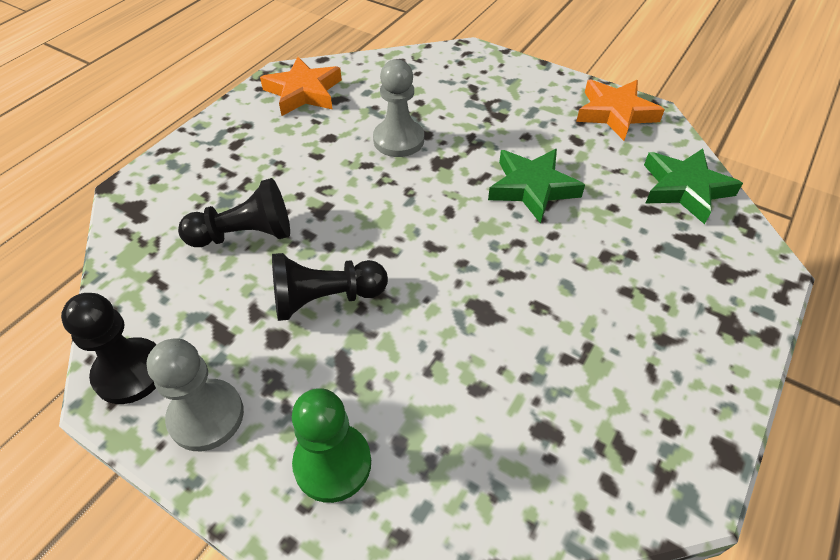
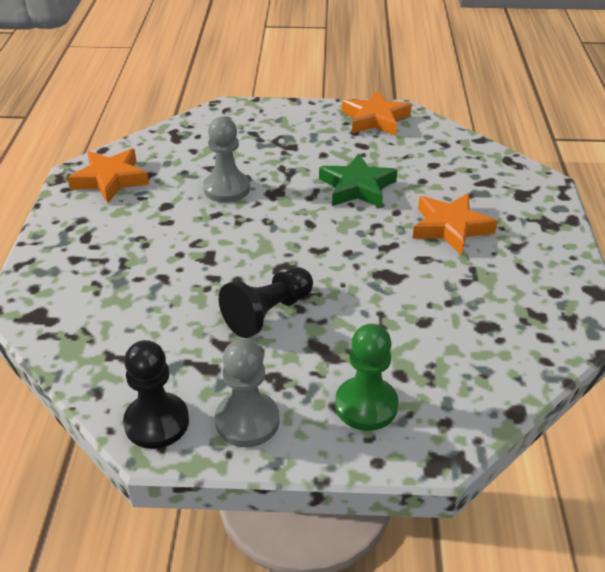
camera: 30 degrees left, 10 degrees down
(245, 235) = (160, 297): black pawn -> none
(601, 280) = (450, 227): none -> orange star
(684, 189) = (459, 153): green star -> none

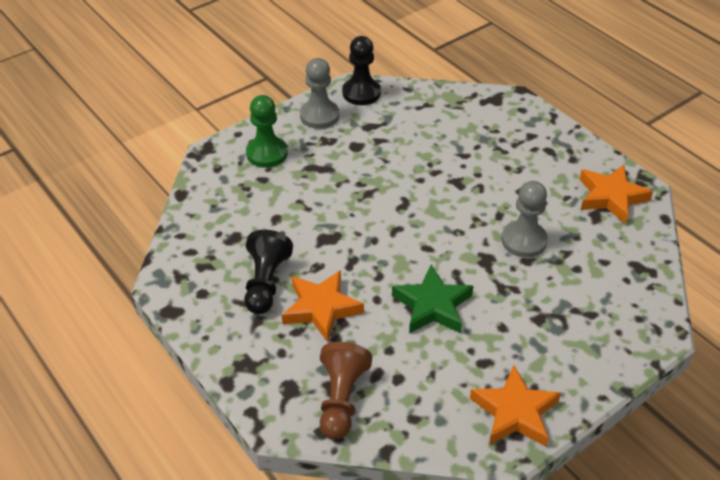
camera: 140 degrees right, 5 degrees up
(268, 313) = (374, 169): black pawn -> black pawn (266, 283)
(487, 172) = (341, 399): none -> brown pawn

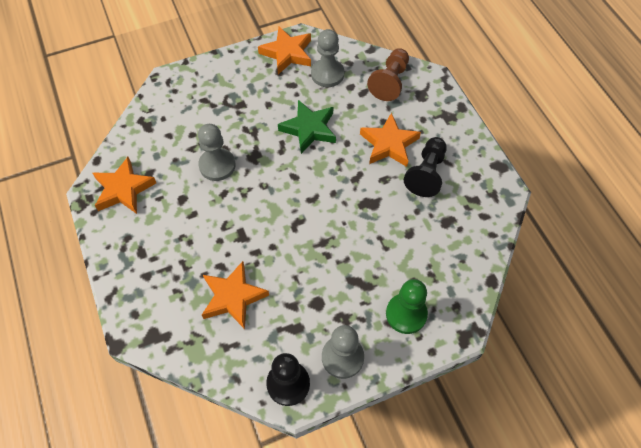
camera: 165 degrees left, 15 degrees up
(439, 135) = (233, 297): none -> orange star
(439, 390) = (327, 74): none -> grey pawn

